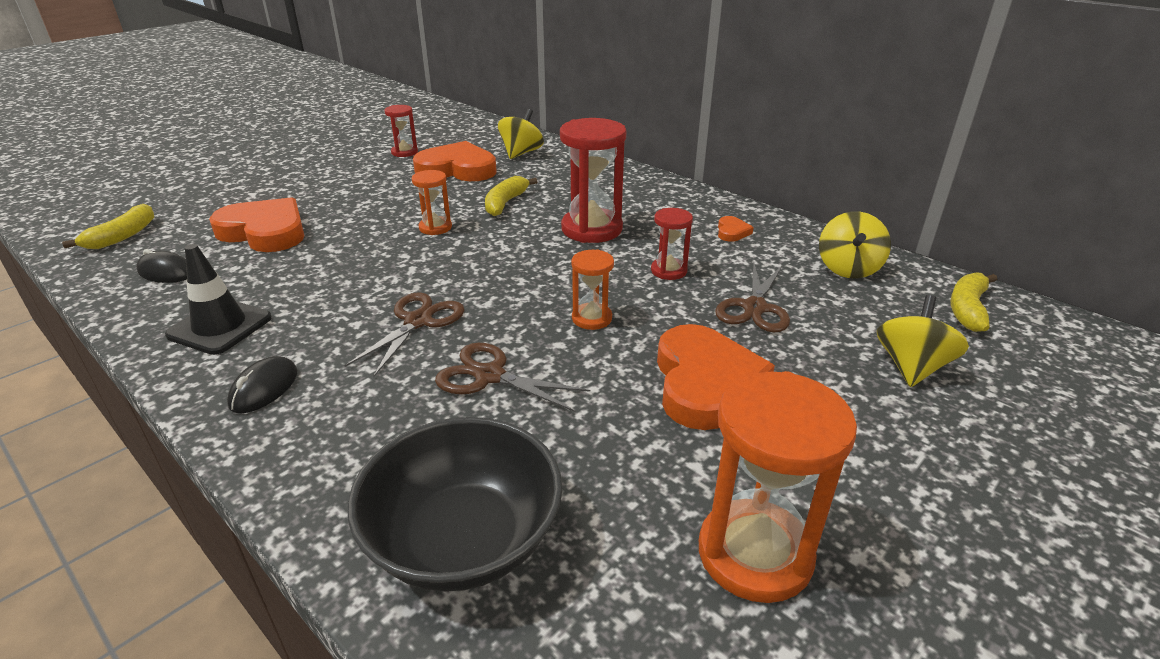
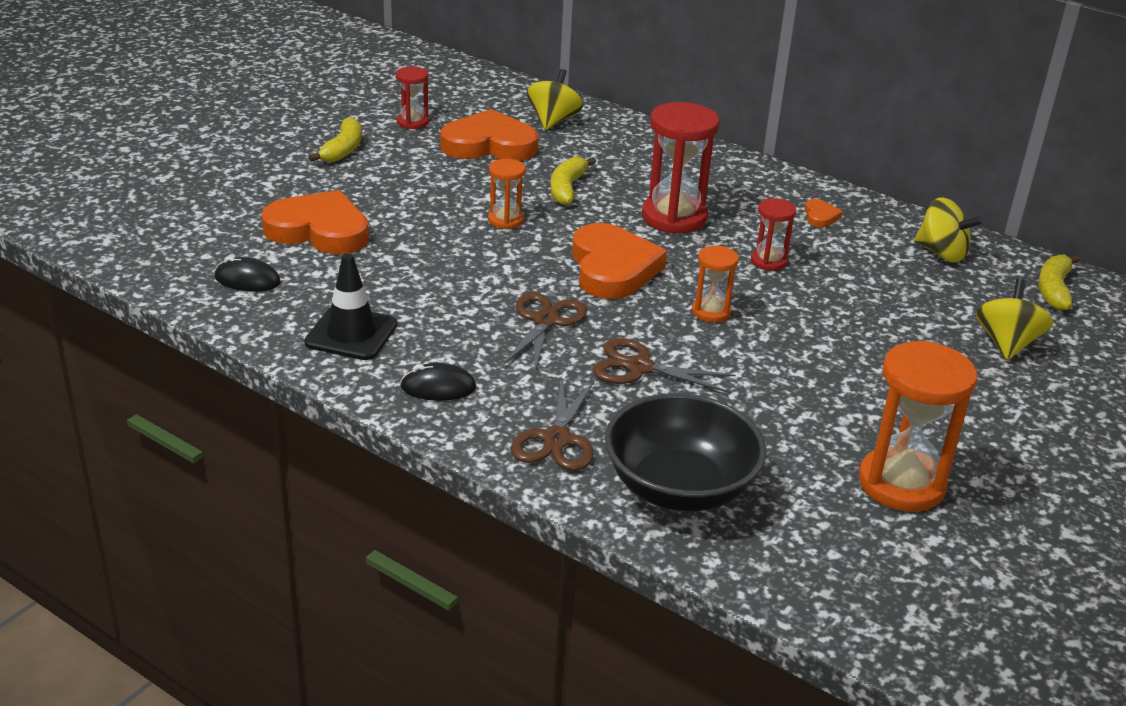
camera: 10 degrees left, 0 degrees up
(122, 236) = (161, 241): yellow banana -> yellow banana (343, 150)
(264, 388) = (438, 387): black mouse -> black mouse turned 75 degrees clockwise
(705, 383) = (832, 365): orange heart -> orange heart (612, 268)
(754, 308) = (860, 296): brown scissors -> brown scissors (557, 439)
(848, 268) = (941, 253): yellow spinning top -> yellow spinning top turned 60 degrees counterclockwise

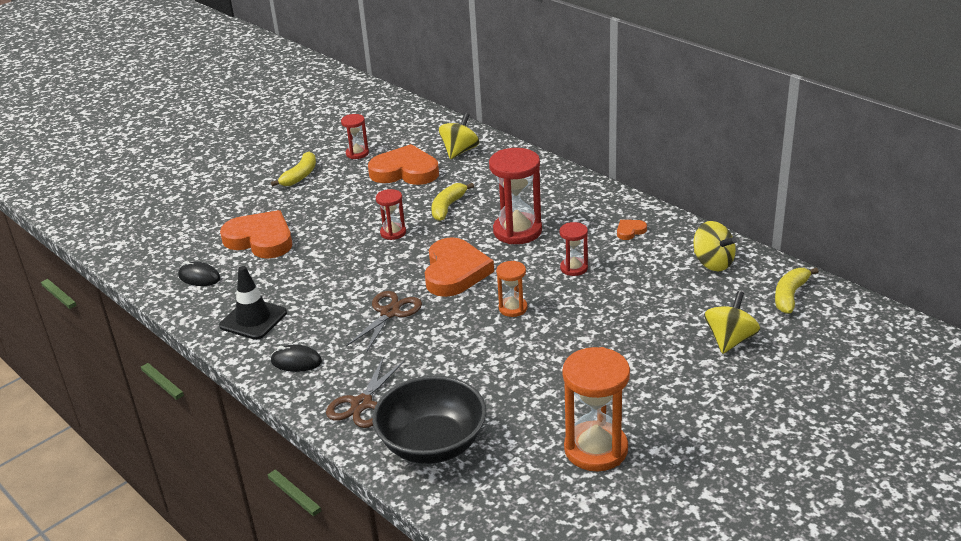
camera: 15 degrees right, 0 degrees up
(505, 220) = (393, 233): orange hourglass -> red hourglass
(639, 367) = (442, 351): brown scissors -> none
(820, 216) = (630, 231): orange heart -> orange heart turned 135 degrees counterclockwise

